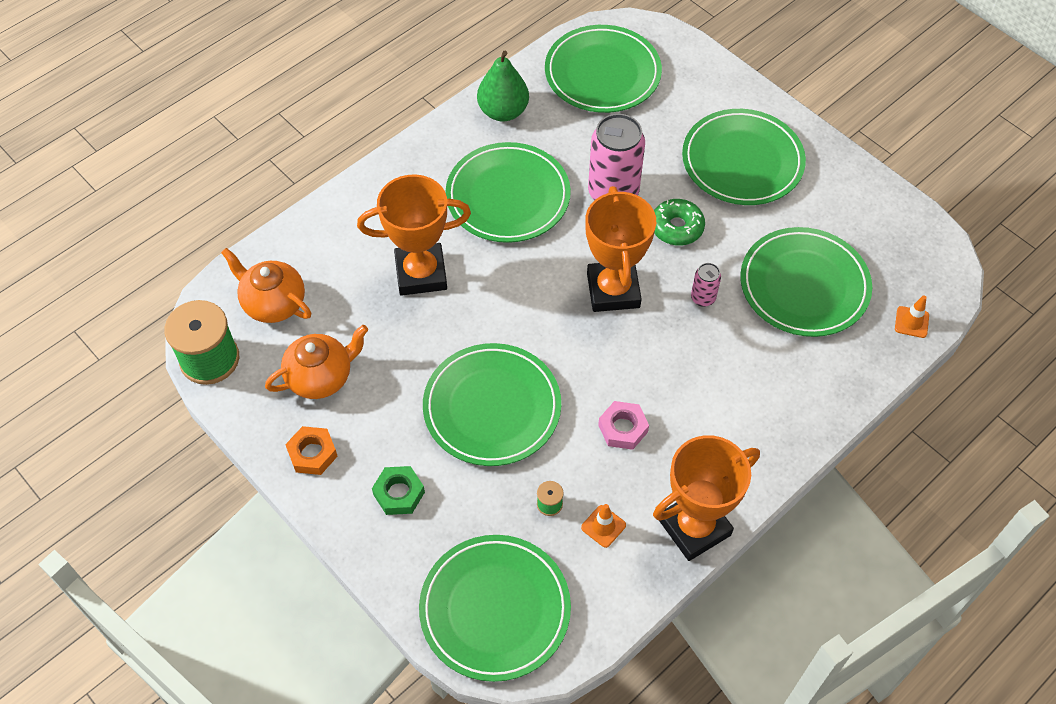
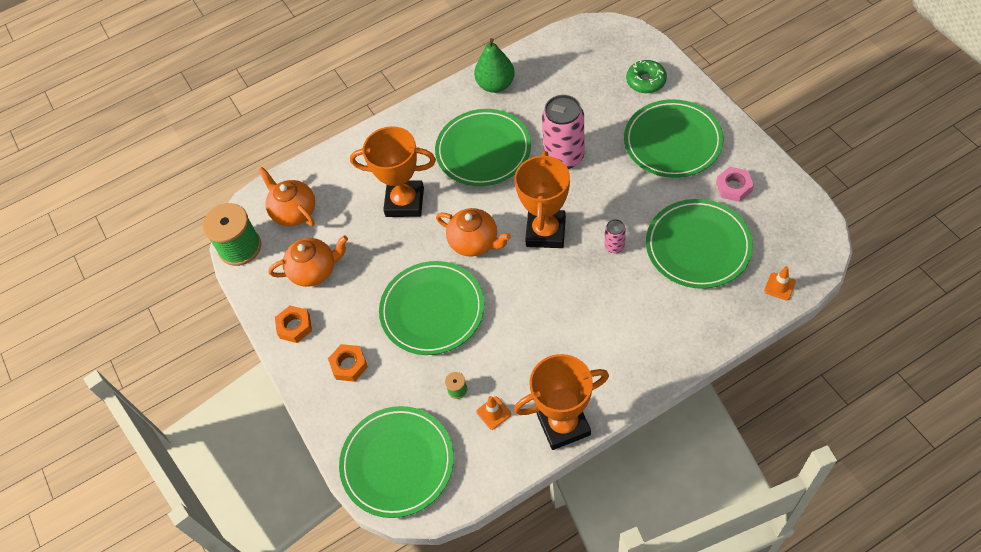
camera: 20 degrees right, 0 degrees up
(399, 493) = (349, 365): green nut -> orange nut
(525, 314) = (474, 242): none -> orange teapot
(602, 73) = (579, 62): green plate -> none
(623, 428) = (527, 340): pink nut -> pink nut (733, 187)
(677, 227) = (607, 188): green donut -> green donut (646, 81)

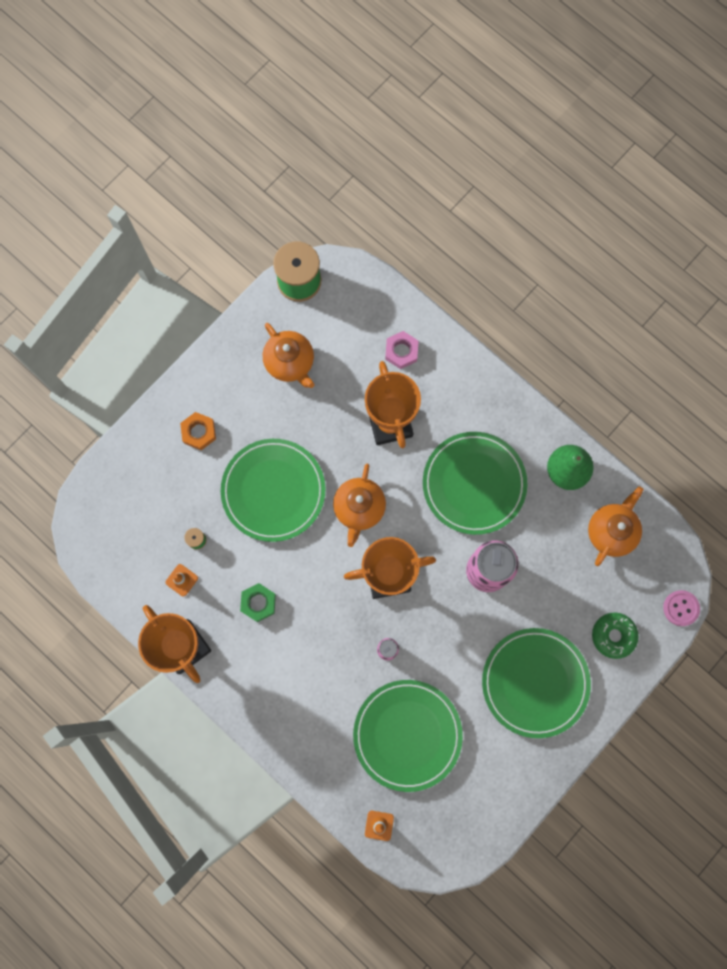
camera: 65 degrees right, 20 degrees up
(294, 211) = (352, 317): orange teapot -> orange teapot (611, 531)
(295, 326) = (226, 367): orange nut -> none
(397, 463) = (115, 509): green plate -> none
(538, 346) = (258, 603): none -> green nut
(635, 34) = (681, 608): none -> pink button
(733, 187) = (490, 759): pink nut -> pink nut (401, 351)

